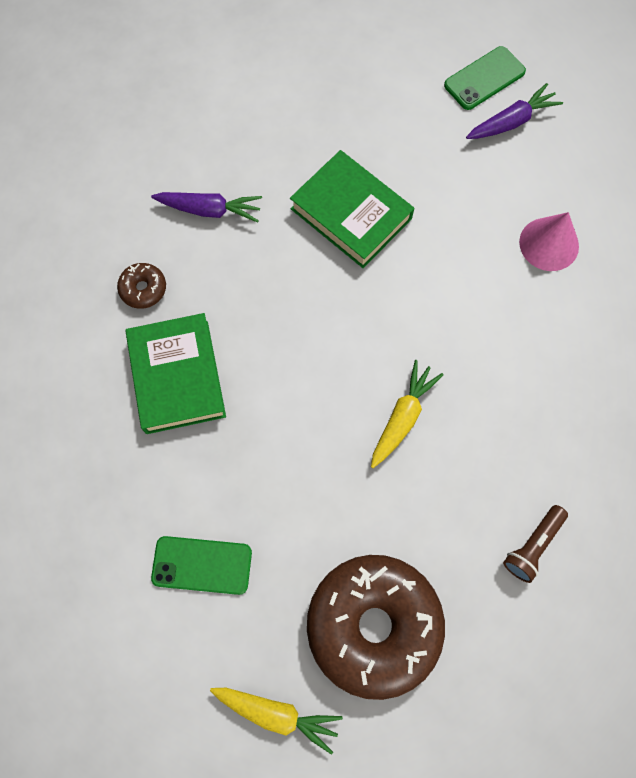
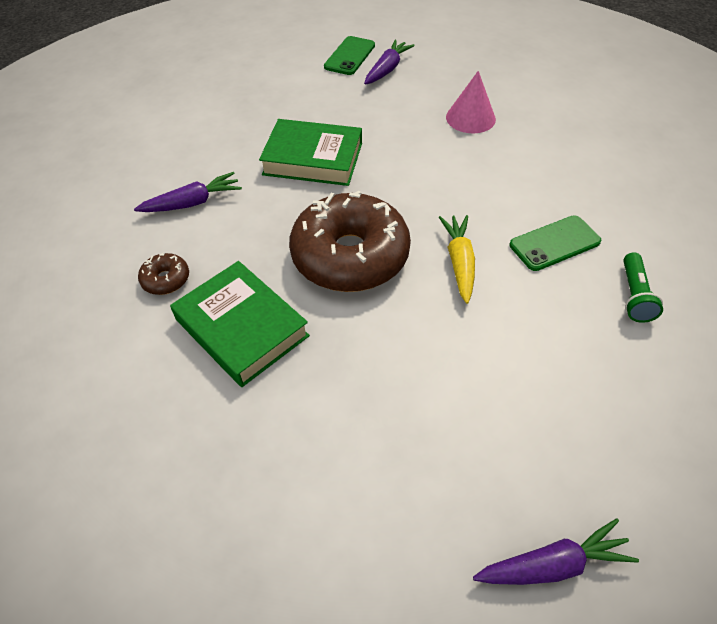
camera: 30 degrees left, 20 degrees down
(202, 565) = (375, 469): green phone -> green phone (554, 243)
(277, 713) = (553, 564): yellow carrot -> purple carrot
(373, 625) = (570, 426): brown donut -> brown donut (350, 256)
(532, 546) = (634, 296): brown flashlight -> green flashlight

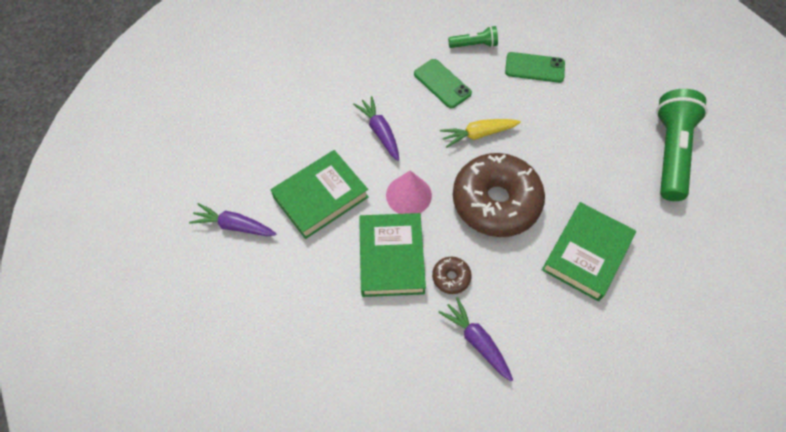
camera: 105 degrees left, 10 degrees up
(166, 279) = (566, 325): brown donut -> brown donut (451, 277)
(350, 56) = (212, 267): green phone -> green phone (534, 68)
(370, 514) = (670, 152): none -> green flashlight
(402, 121) = (321, 197): none -> green book
(470, 118) = (306, 146): pink cone -> pink cone (408, 195)
(553, 564) = (653, 77): purple carrot -> purple carrot (380, 132)

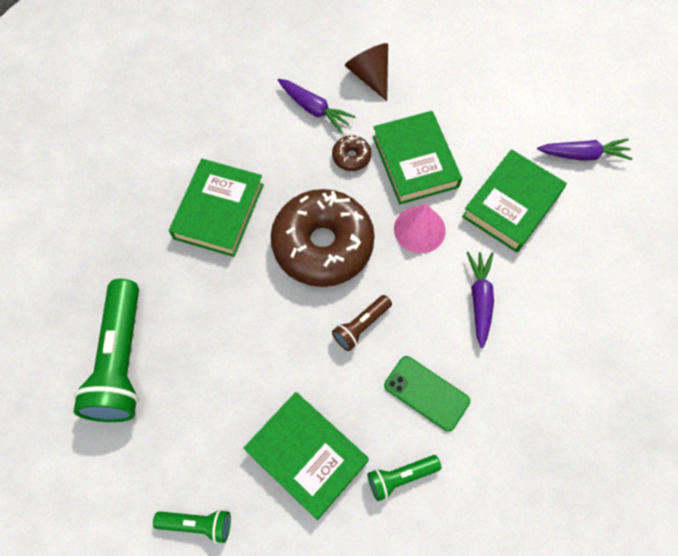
camera: 165 degrees right, 5 degrees up
(380, 132) = (480, 299): purple carrot -> purple carrot turned 135 degrees counterclockwise
(407, 368) = (370, 76): none -> brown cone
(478, 134) = (361, 326): yellow carrot -> brown flashlight
(534, 68) = (307, 456): green phone -> green book
(611, 49) = (198, 524): none -> green flashlight

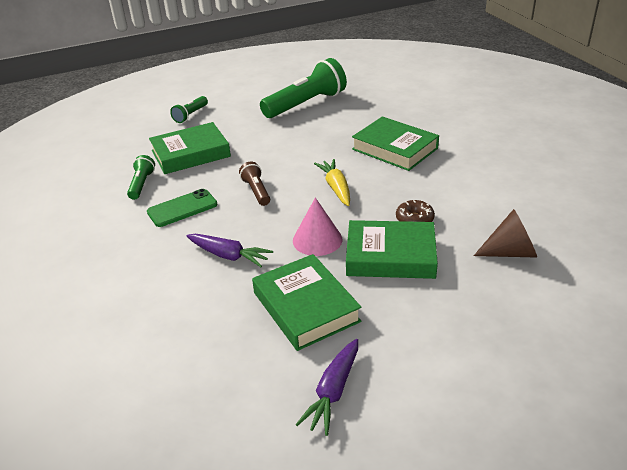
camera: 115 degrees right, 30 degrees down
(121, 361) = (306, 104): green flashlight -> green flashlight turned 120 degrees clockwise
(314, 109) = (478, 210): purple carrot -> none
(323, 245) = (336, 188): brown donut -> yellow carrot

